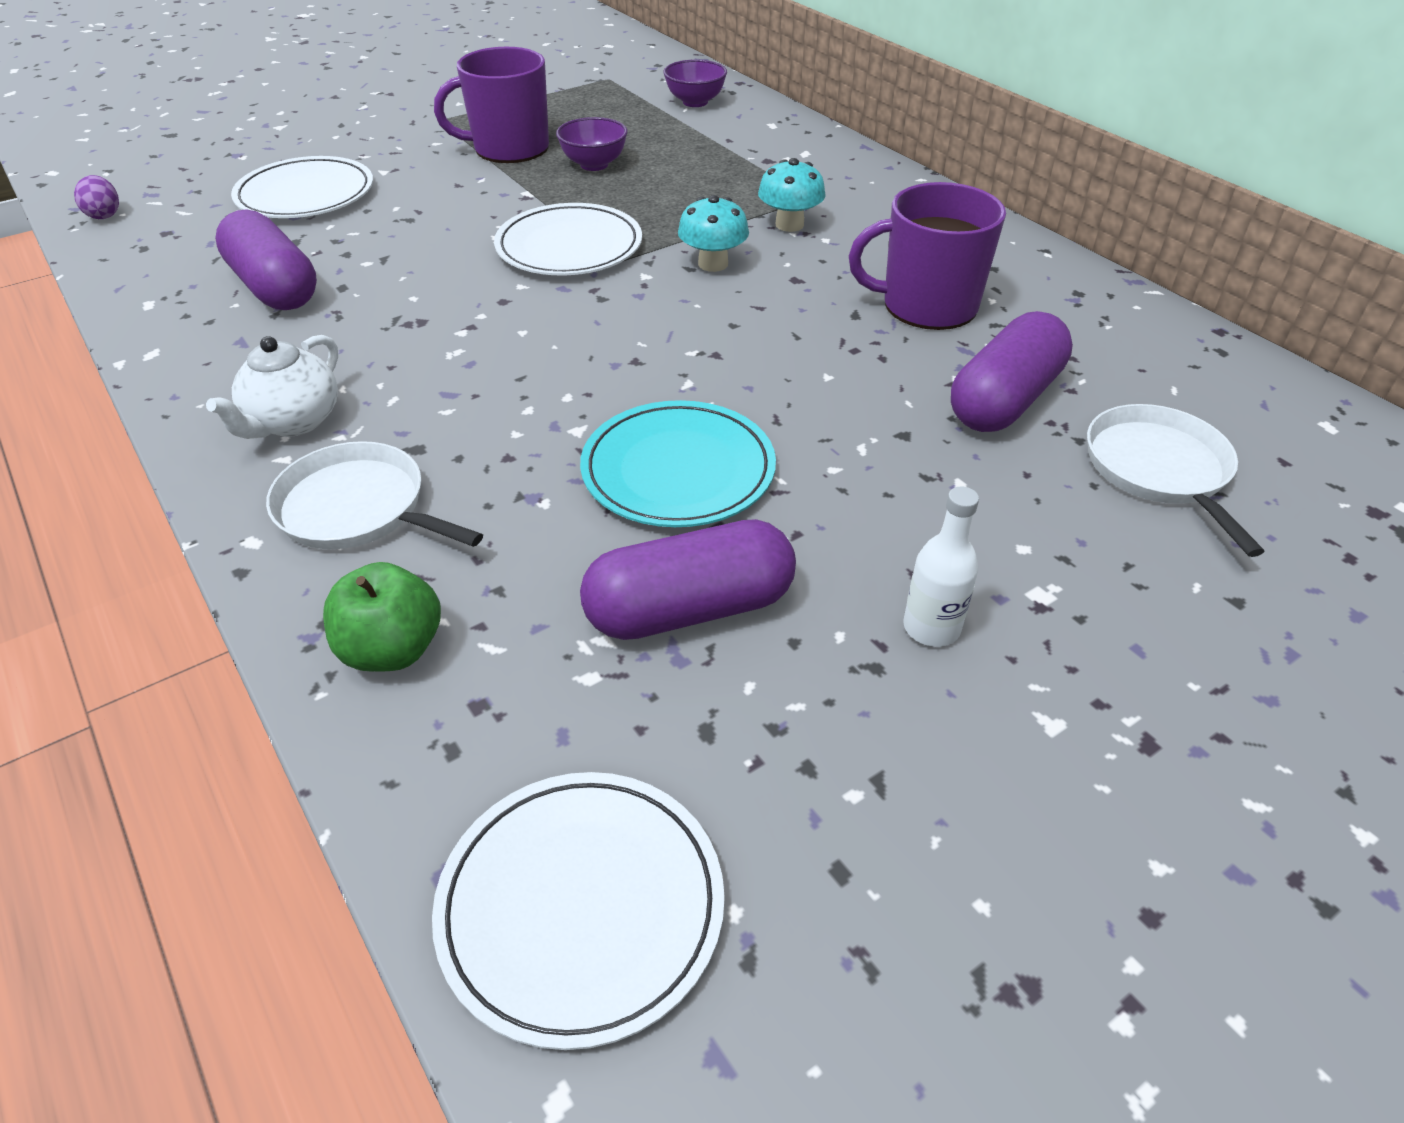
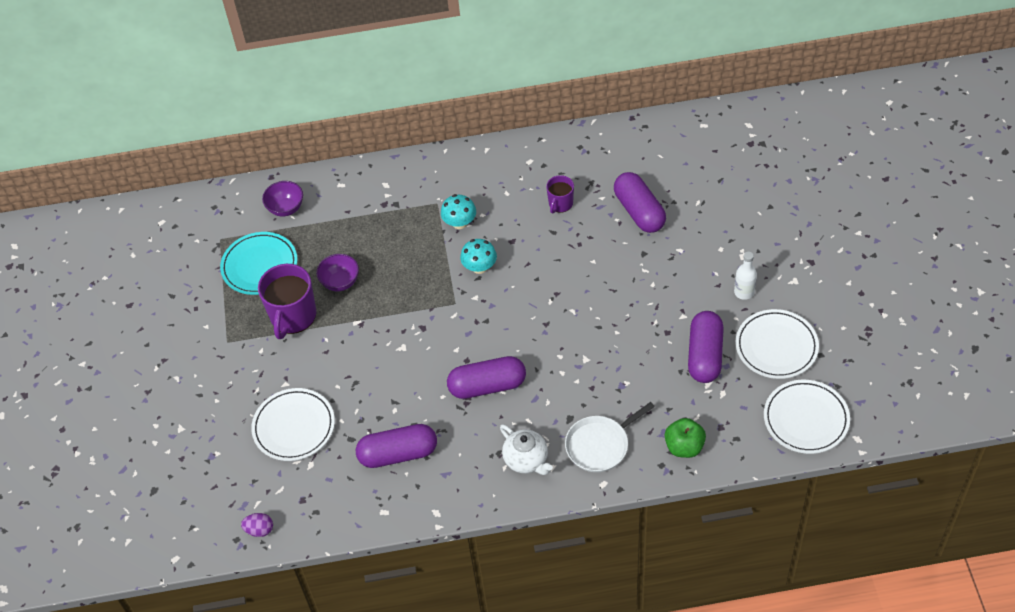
camera: 60 degrees left, 10 degrees up
(455, 335) = (487, 386): none -> purple capsule
(569, 247) = (428, 319): white plate -> white plate (776, 346)
(678, 470) = (628, 333): turquoise plate -> turquoise plate (259, 266)
(926, 306) = (560, 204): purple mug -> purple mug, size x0.55
(1159, 470) = (702, 188): white pan -> none

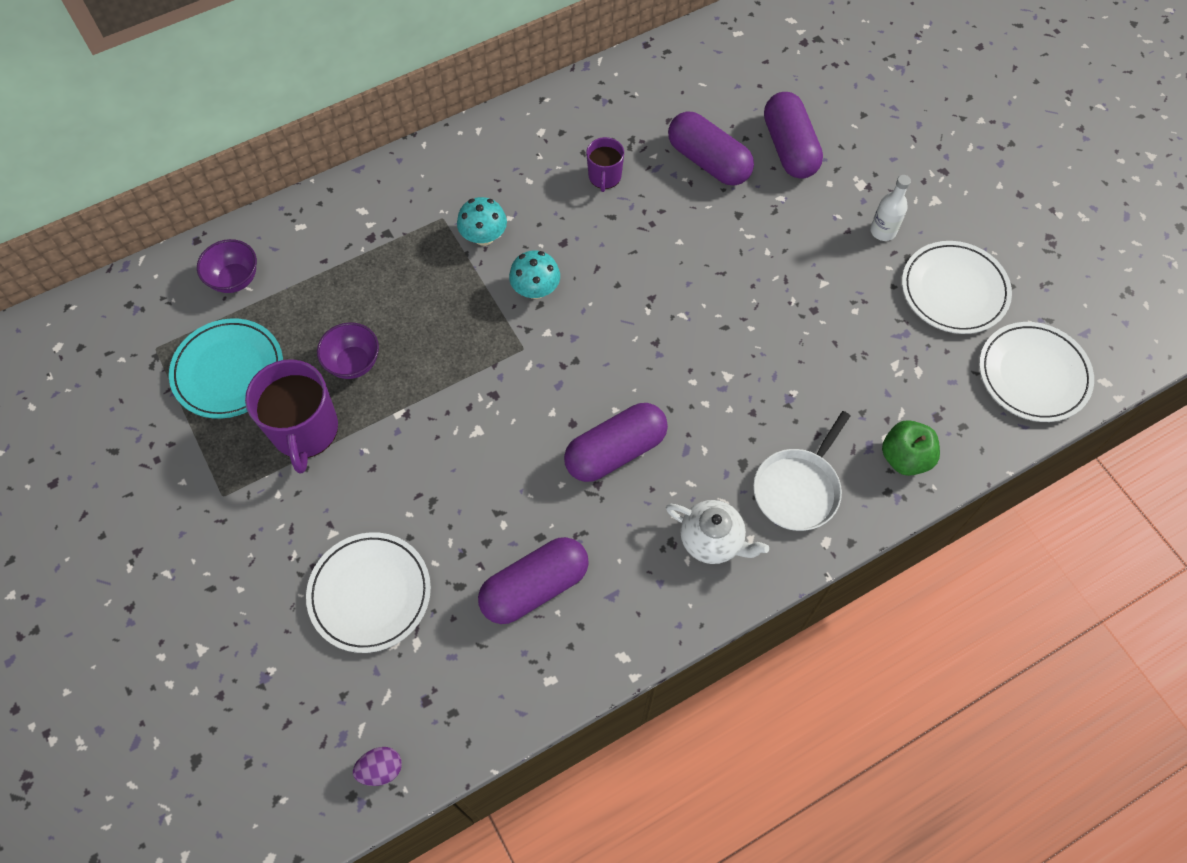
camera: 25 degrees left, 10 degrees up
(705, 355) = (874, 327): purple capsule -> purple capsule (789, 148)

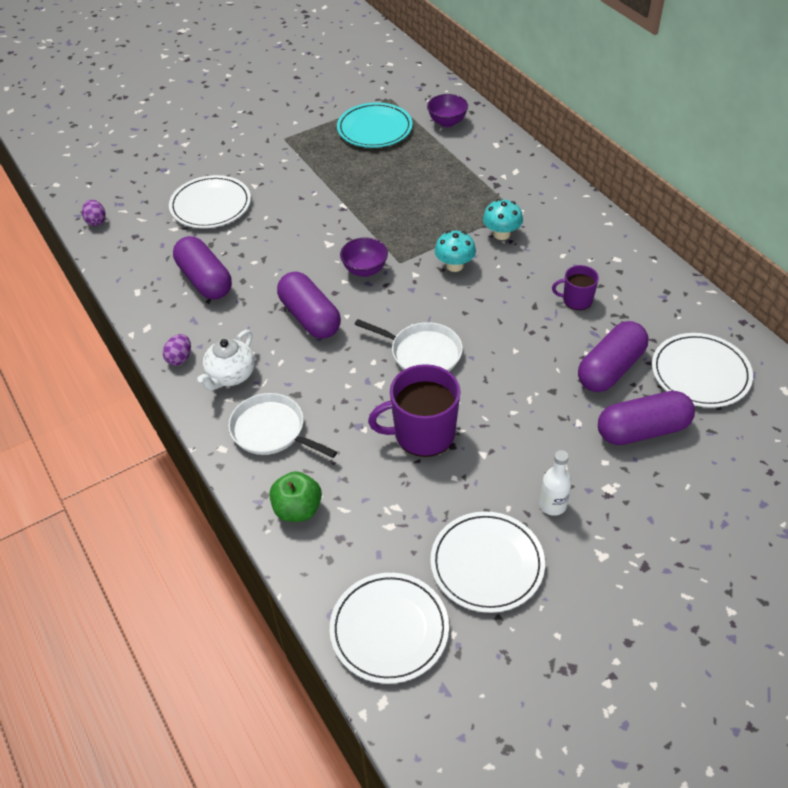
camera: 90 degrees right, 15 degrees down
(305, 431) = (330, 165): purple mug -> purple mug (422, 434)
(353, 363) = (383, 180): purple bowl -> purple bowl (365, 270)
(681, 331) = (422, 353): none -> white pan
(681, 606) = (180, 358): none -> purple egg
(715, 91) = (700, 373): none -> white plate

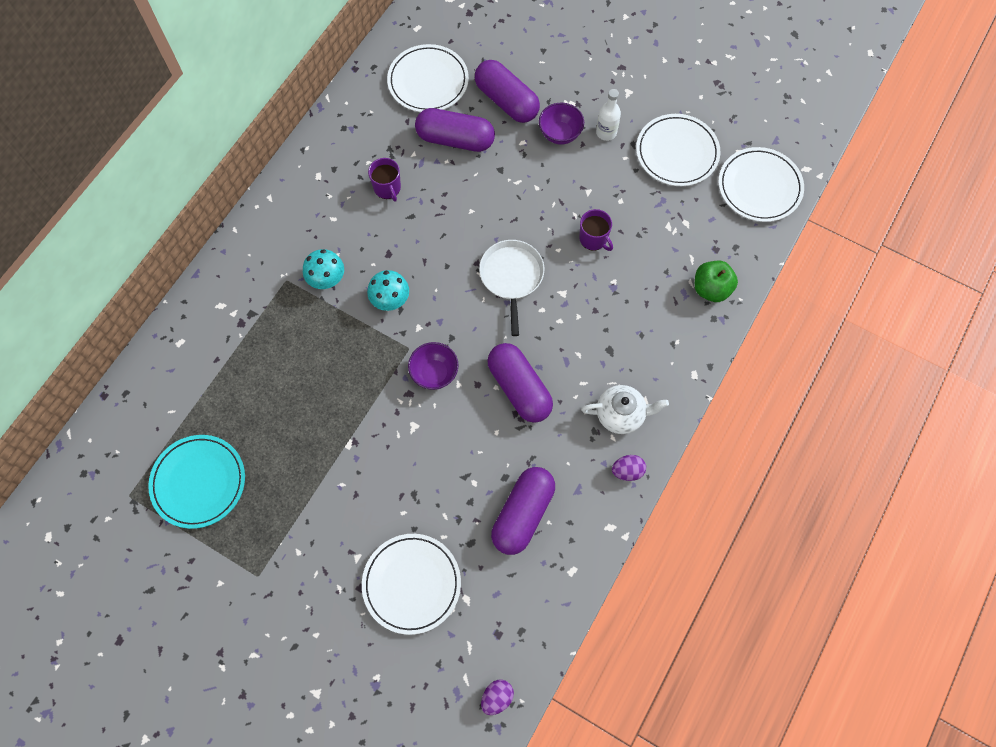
camera: 120 degrees left, 20 degrees up
(271, 430) = (655, 348): white pan -> none
(310, 317) = (519, 388): purple capsule -> purple capsule turned 60 degrees counterclockwise
(422, 434) = (594, 239): purple mug -> purple mug, size x0.55
(447, 122) = (156, 410): purple bowl -> purple bowl (560, 134)

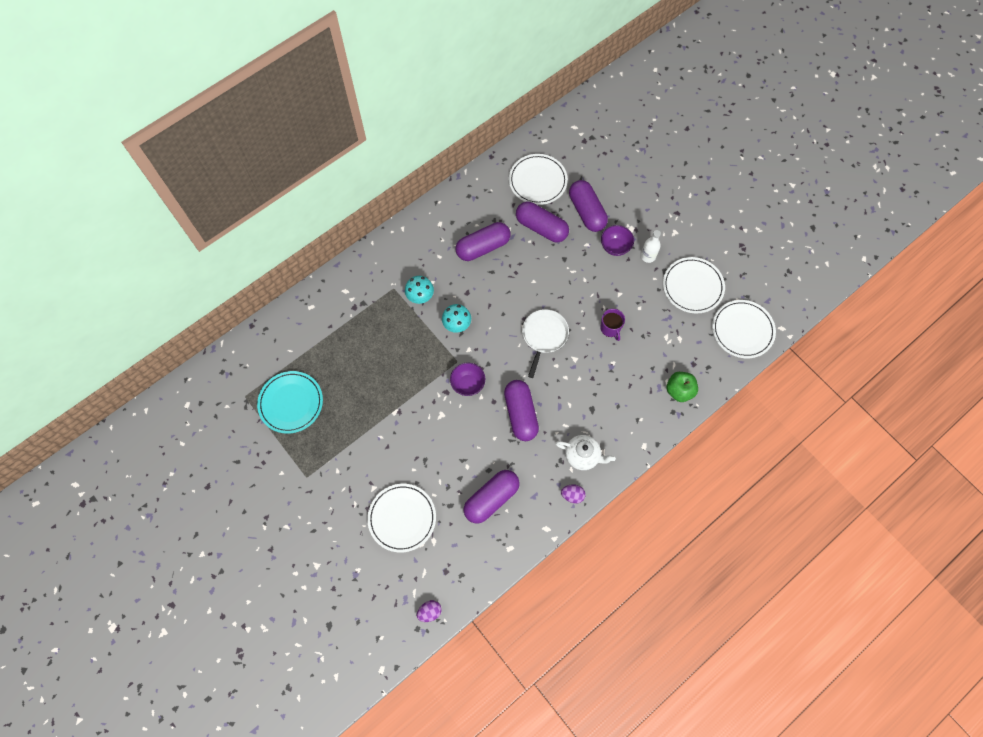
camera: 20 degrees right, 0 degrees up
(387, 188) = (483, 247): purple mug -> purple capsule

